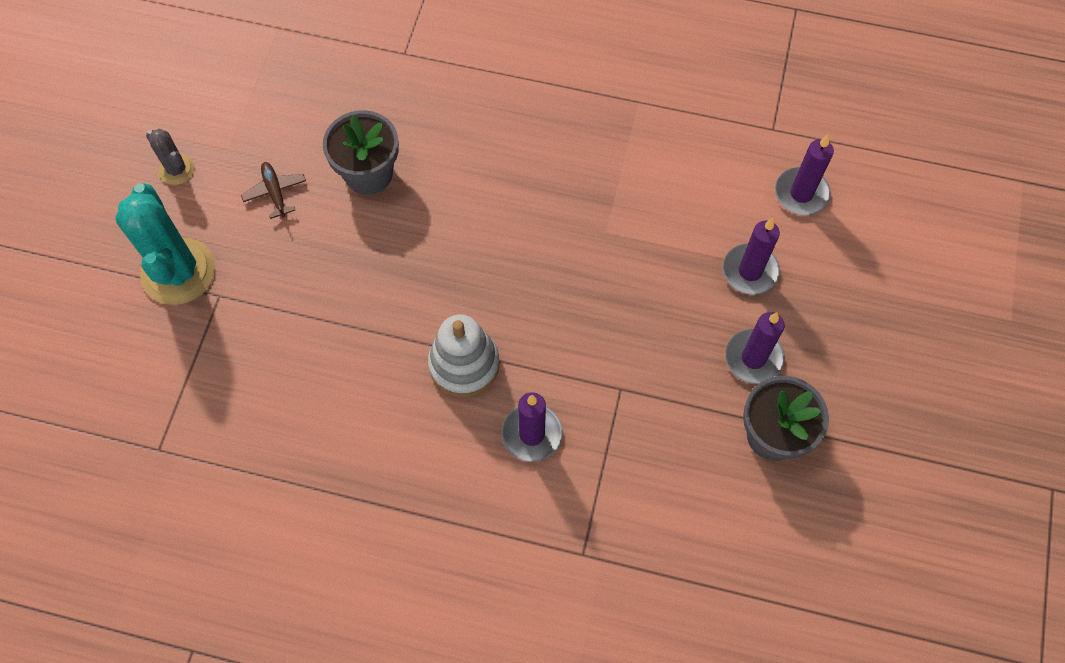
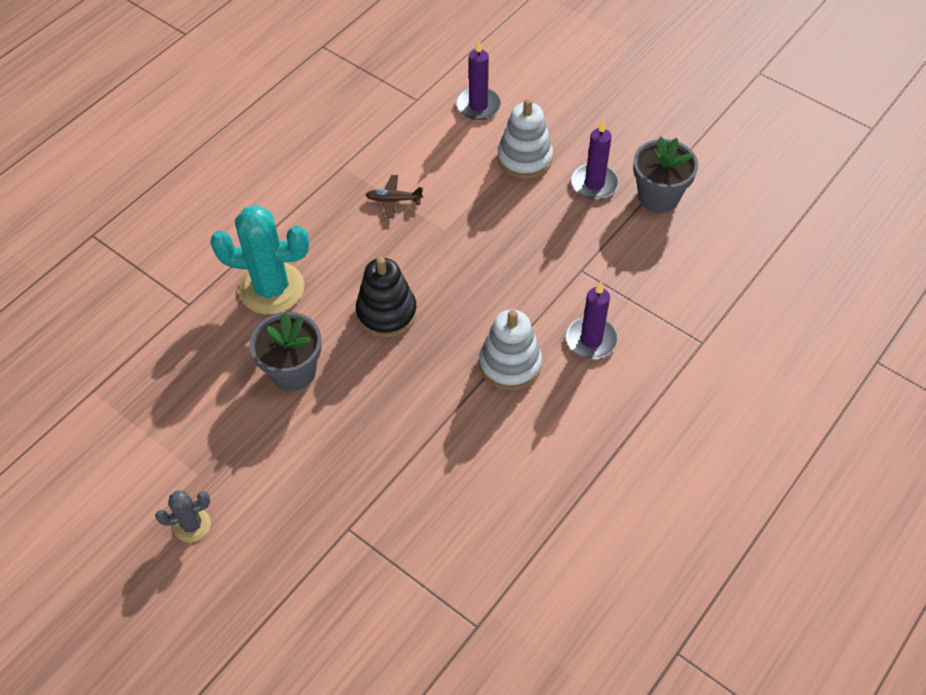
camera: 65 degrees left, 10 degrees down
(178, 272) = (303, 556): turquoise cactus -> turquoise cactus (272, 288)
(275, 192) = (267, 450): brown plane -> brown plane (394, 200)
(474, 224) = (386, 313): none -> black stacking toy
(750, 271) = (524, 158): purple candle -> white stacking toy

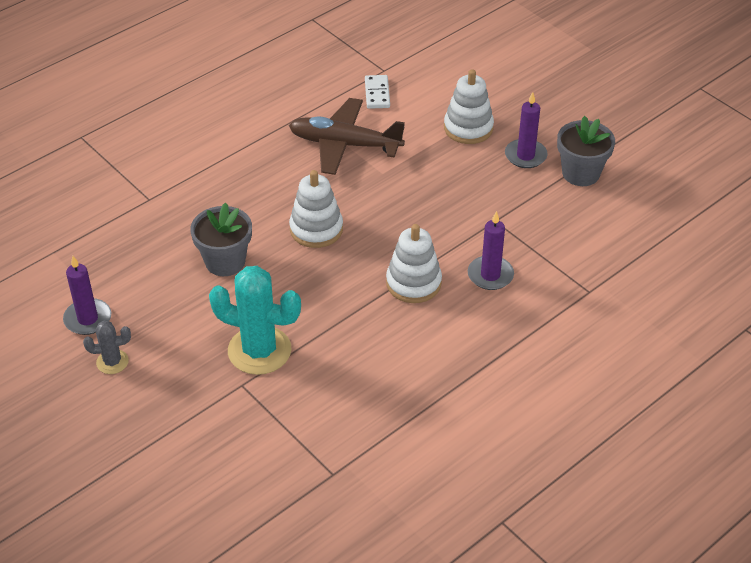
camera: 10 degrees right, 10 degrees down
(272, 288) = (222, 197): turquoise cactus -> turquoise cactus (259, 350)
(386, 313) = (316, 229): black stacking toy -> white stacking toy
(394, 200) = (344, 144): brown plane -> brown plane, size x2.30
(415, 130) = (377, 93): none -> white domino
(478, 106) = (438, 82): purple candle -> purple candle (88, 319)

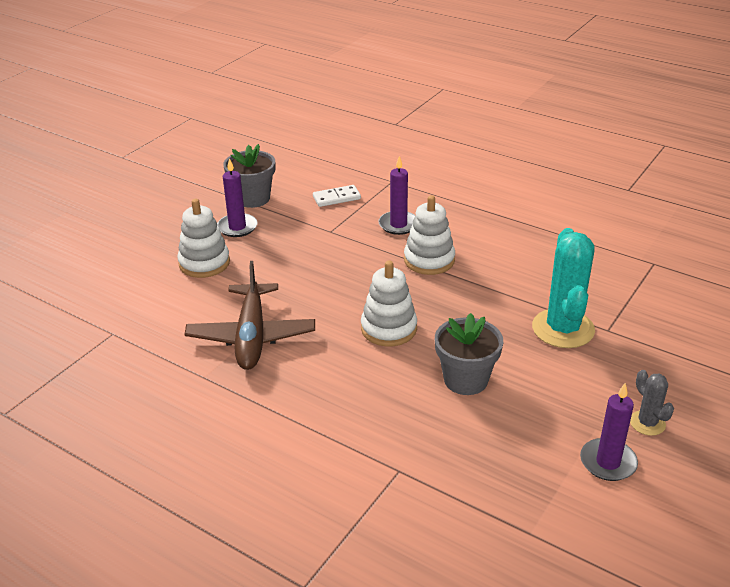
camera: 105 degrees left, 10 degrees down
(377, 93) = (157, 330): white domino -> white domino (336, 198)

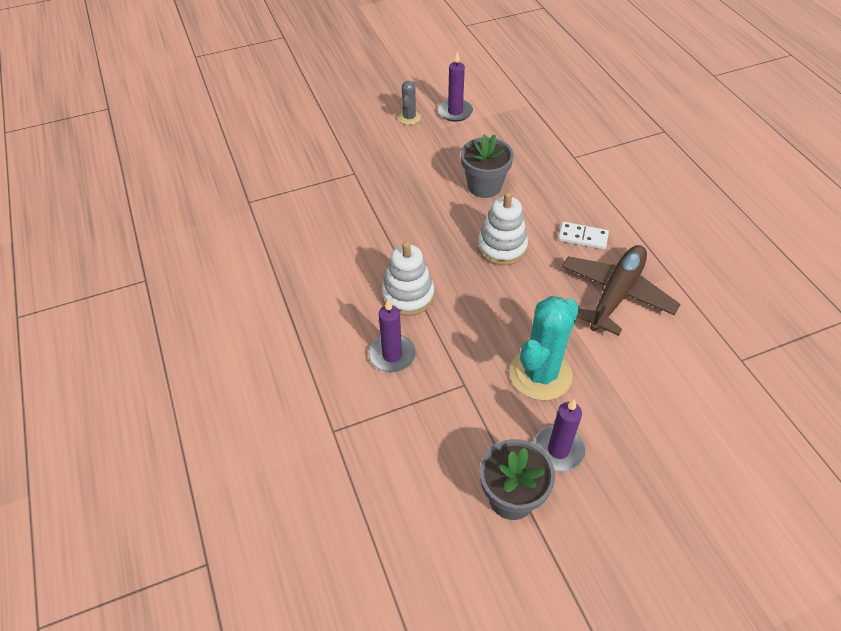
camera: 145 degrees left, 15 degrees up
(204, 263) = (620, 409): white stacking toy -> none
(336, 198) = (416, 437): white domino -> white domino (582, 237)
(563, 329) = (381, 187): turquoise cactus -> turquoise cactus (540, 374)

